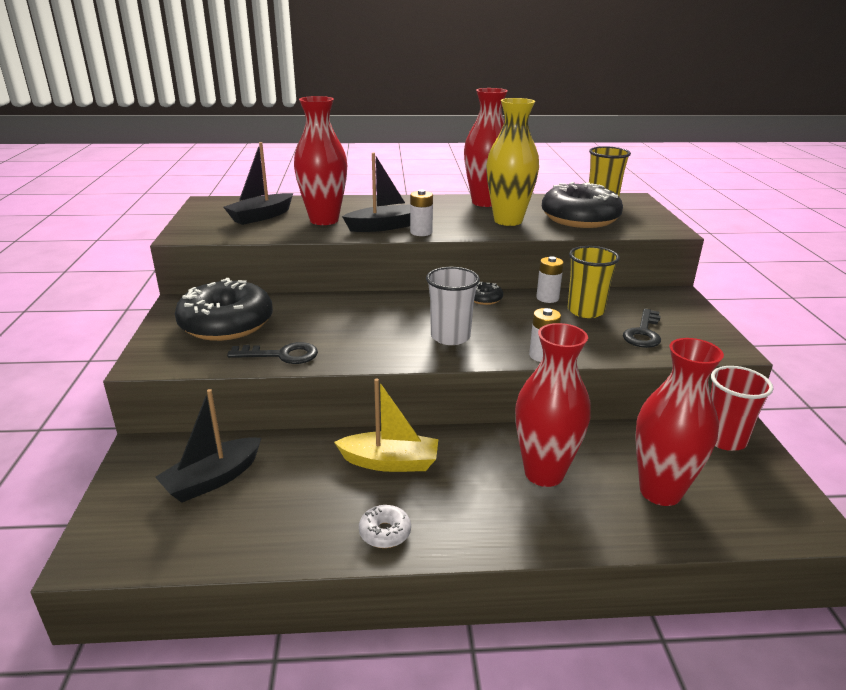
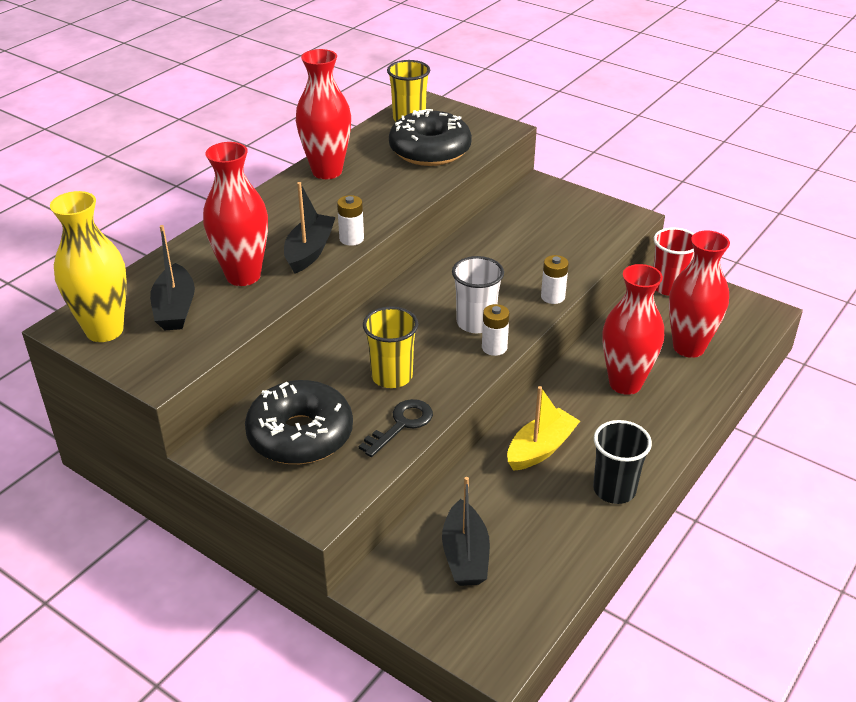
camera: 50 degrees left, 10 degrees up
(385, 532) = (614, 490): white donut -> black cup
(484, 299) = (434, 272): black donut -> none
(508, 221) = (386, 184): yellow vase -> yellow vase (104, 330)
(547, 298) = (472, 242): white battery -> white battery (494, 347)
(585, 311) = (513, 238): yellow cup -> yellow cup (392, 376)
(643, 333) = (573, 235): black key -> none

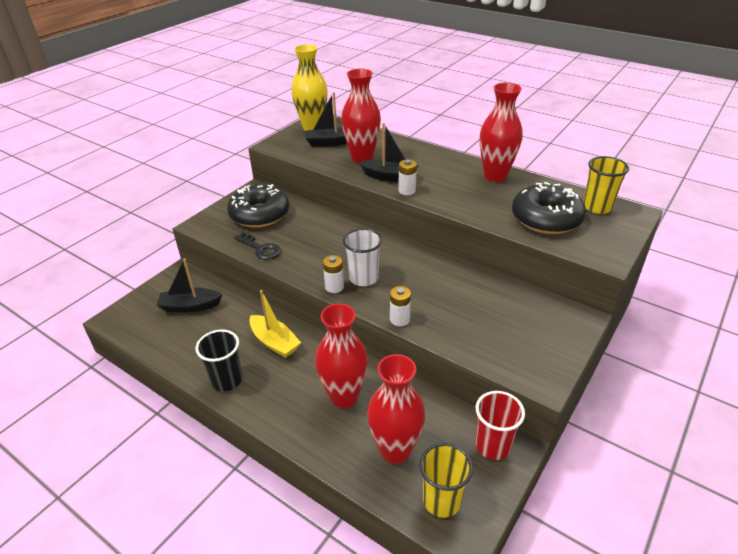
camera: 90 degrees right, 0 degrees up
(392, 376) = (307, 243): yellow cup -> yellow cup (442, 500)

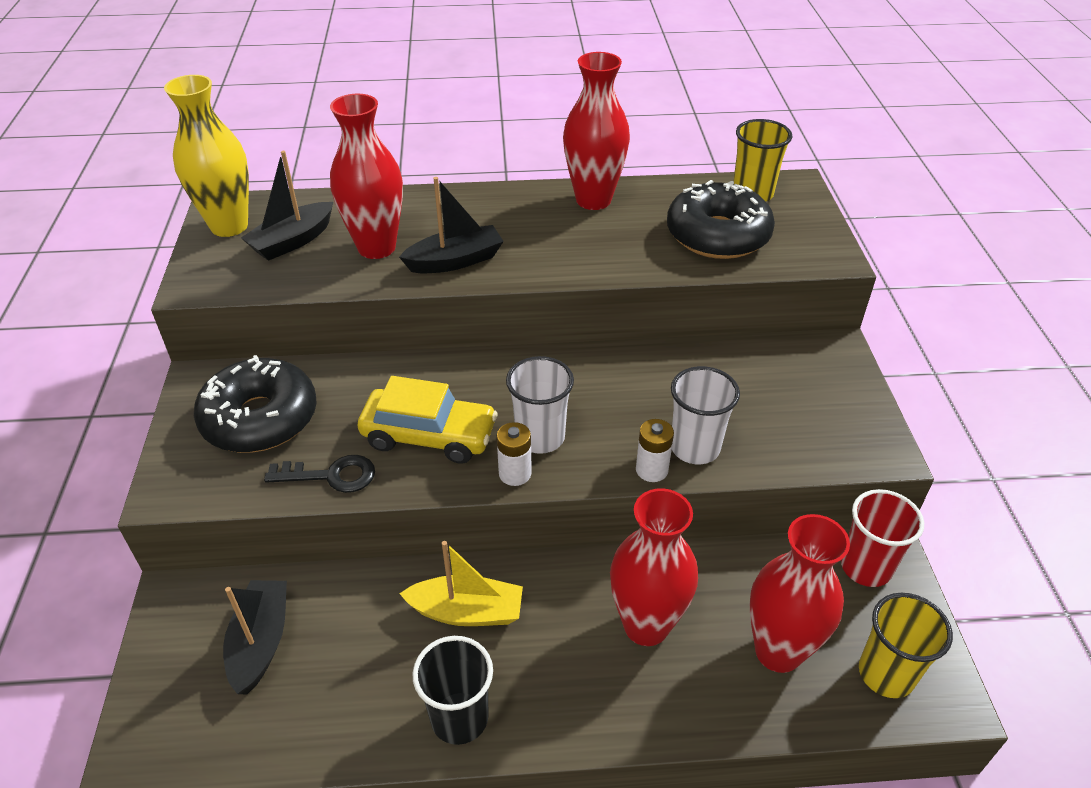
camera: 40 degrees left, 5 degrees up
(190, 306) = (261, 642): black boat -> black boat turned 135 degrees clockwise
(316, 253) = (429, 436): none -> yellow car
(407, 191) = (504, 273): white battery -> none
(434, 321) = (695, 447): none -> white cup

